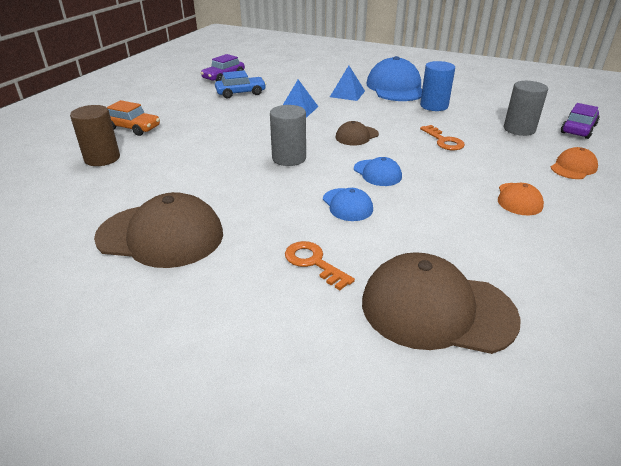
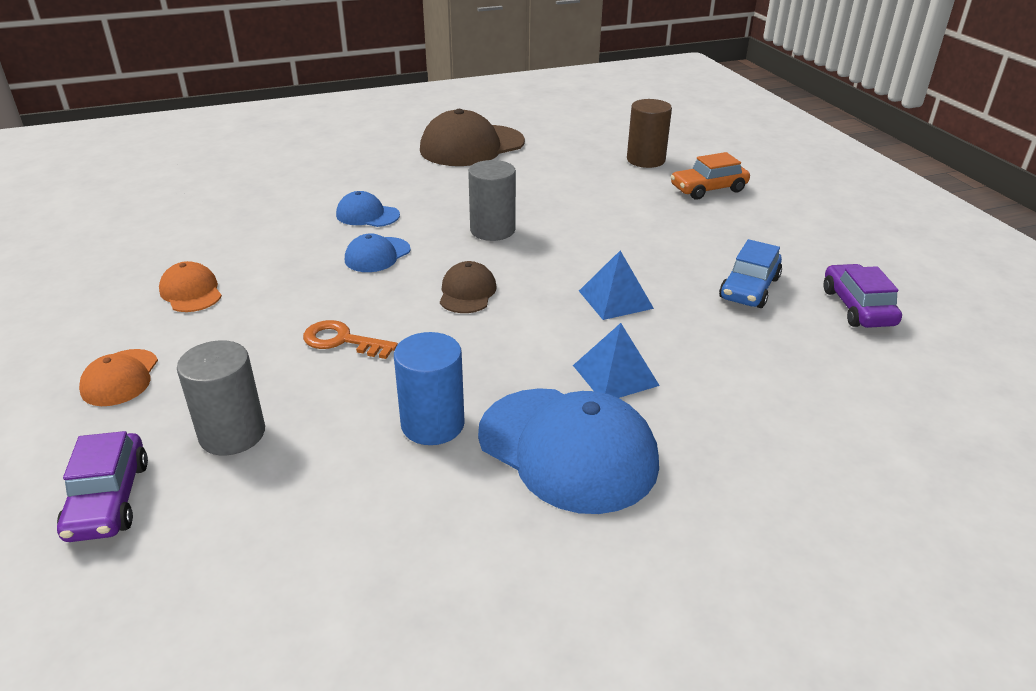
camera: 135 degrees right, 0 degrees up
(314, 263) = (341, 173): orange key -> none
(377, 173) = (377, 255): blue cap -> blue cap turned 60 degrees counterclockwise
(436, 309) = (227, 184): brown cap -> none

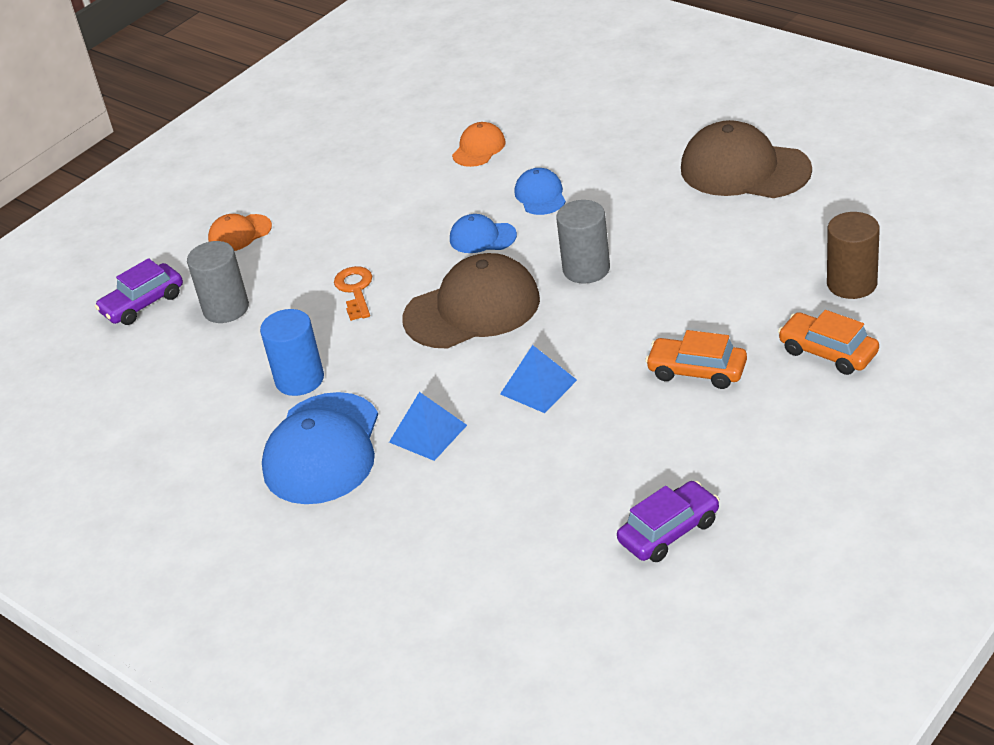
camera: 65 degrees right, 5 degrees up
(191, 292) = (351, 193): orange cap -> orange cap (479, 148)
(467, 292) = (472, 309): brown cap -> brown cap, size x1.97
(675, 234) = (697, 371): none -> orange car
(749, 288) = (636, 454): blue car -> none

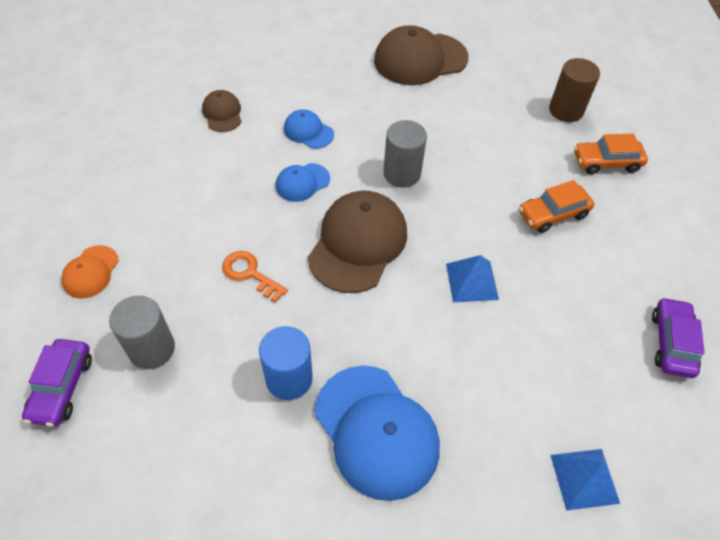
camera: 50 degrees left, 15 degrees up
(427, 433) = (439, 366): blue pyramid -> blue pyramid (584, 479)
(479, 148) = (222, 113): orange cap -> brown cap

